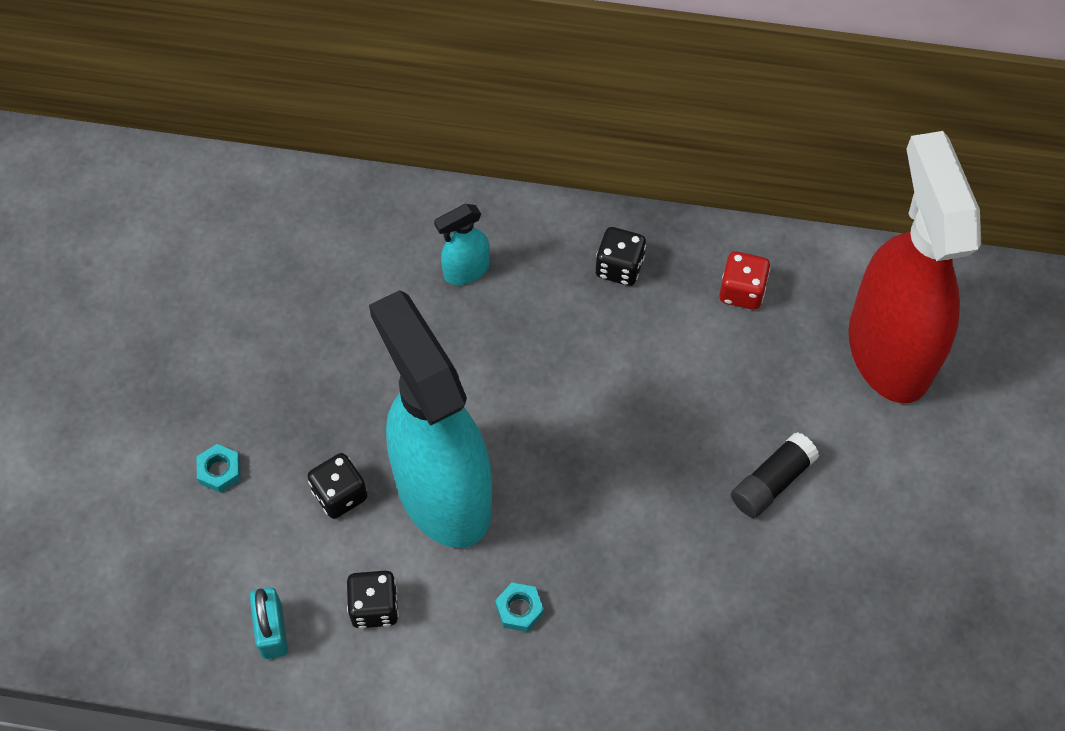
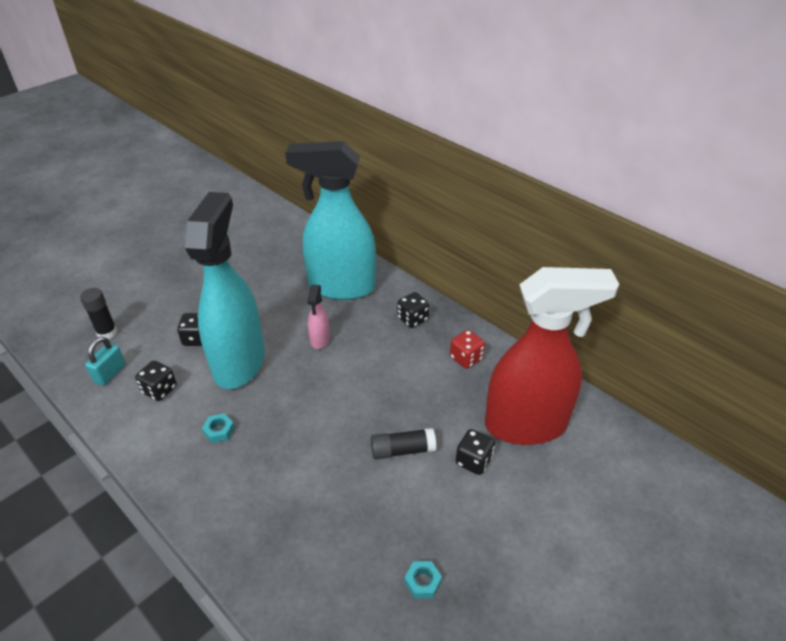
camera: 35 degrees right, 20 degrees down
(189, 572) = (107, 333): none -> black glue stick
(219, 471) = (162, 304): turquoise nut -> turquoise nut (422, 582)
(465, 271) = (340, 287): turquoise spray bottle -> turquoise spray bottle, size x2.49
(520, 384) = (319, 340): none -> pink spray bottle
(864, 441) = (473, 461): none -> black dice
(889, 349) = (526, 425): red spray bottle -> red spray bottle turned 60 degrees clockwise

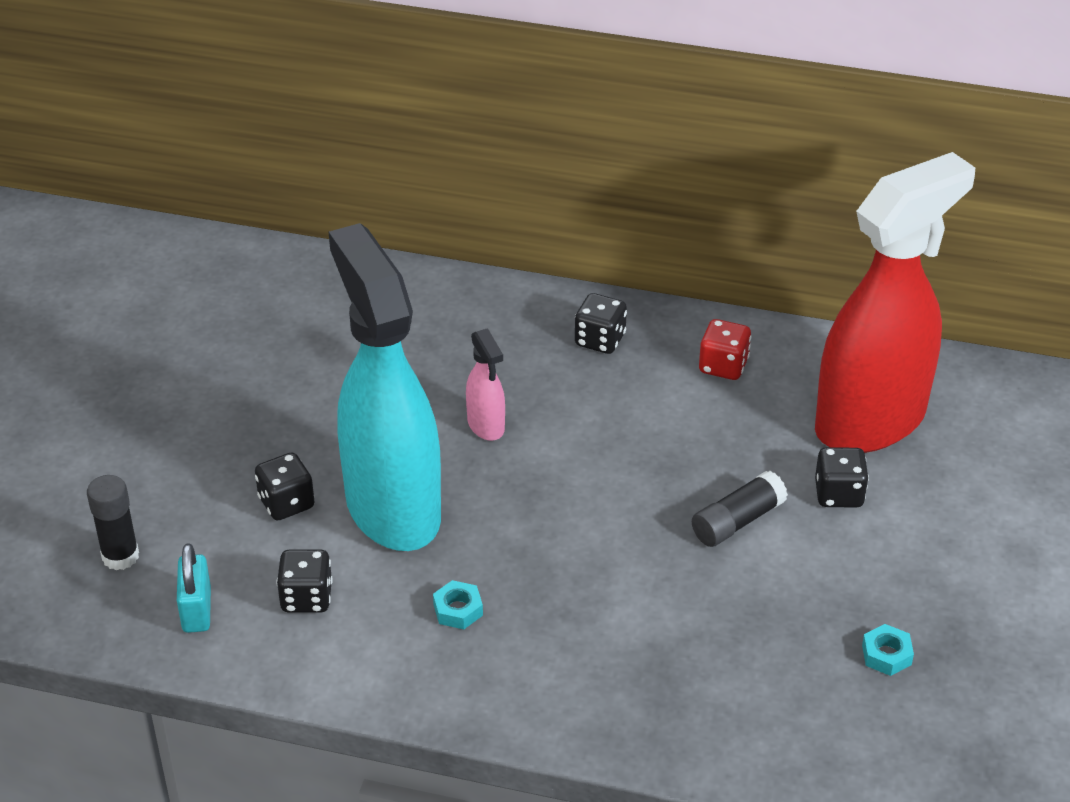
camera: 30 degrees left, 0 degrees up
(340, 287) = (443, 334): turquoise spray bottle -> none

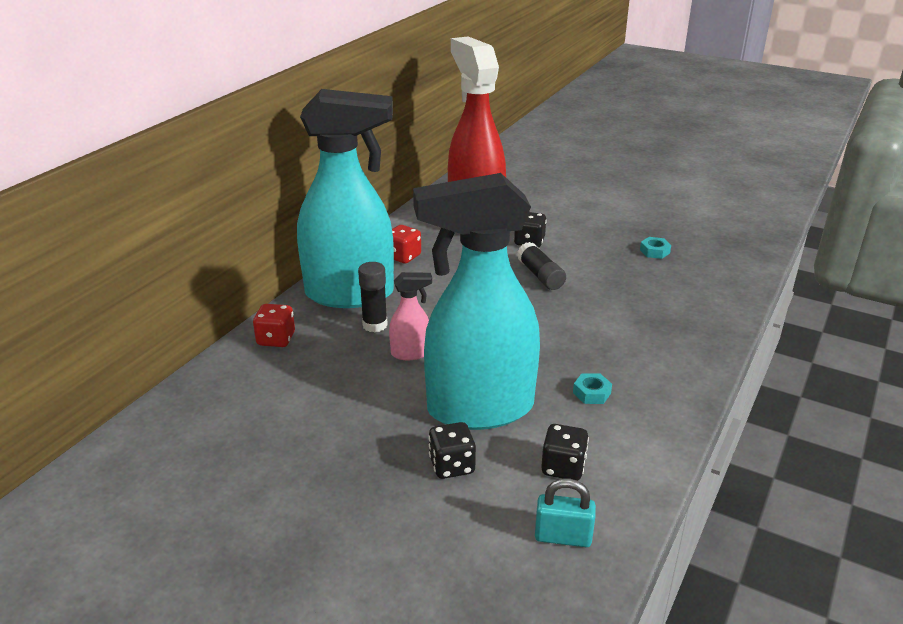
camera: 75 degrees left, 10 degrees down
(120, 556) = (481, 585): black glue stick -> black glue stick (375, 325)
(473, 304) = (276, 339): none -> red dice
(600, 340) = (351, 294): black dice -> turquoise spray bottle

